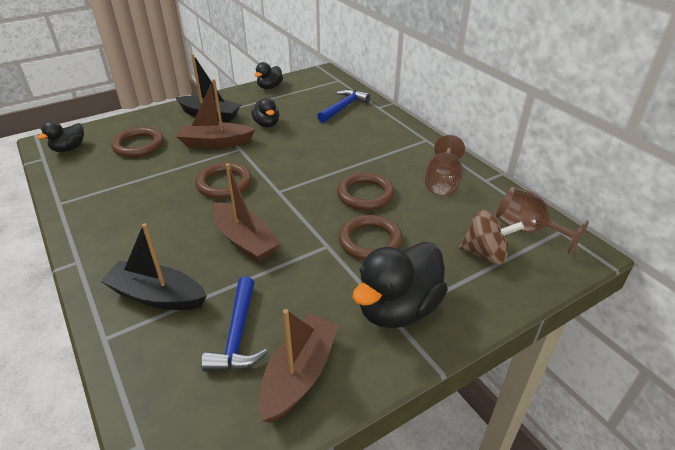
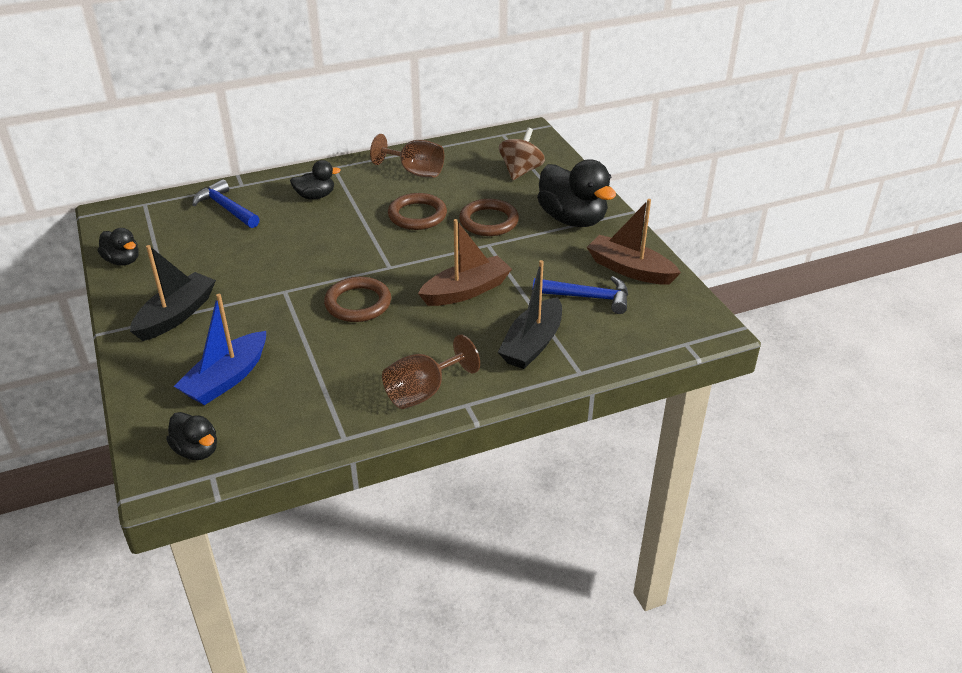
camera: 80 degrees left, 0 degrees up
(138, 145) = (226, 379): brown ring -> blue boat
(215, 143) = (258, 310): brown boat -> none
(267, 124) = (234, 268): black duck -> black duck (315, 196)
(527, 230) = (497, 147): brown goblet -> brown goblet (423, 392)

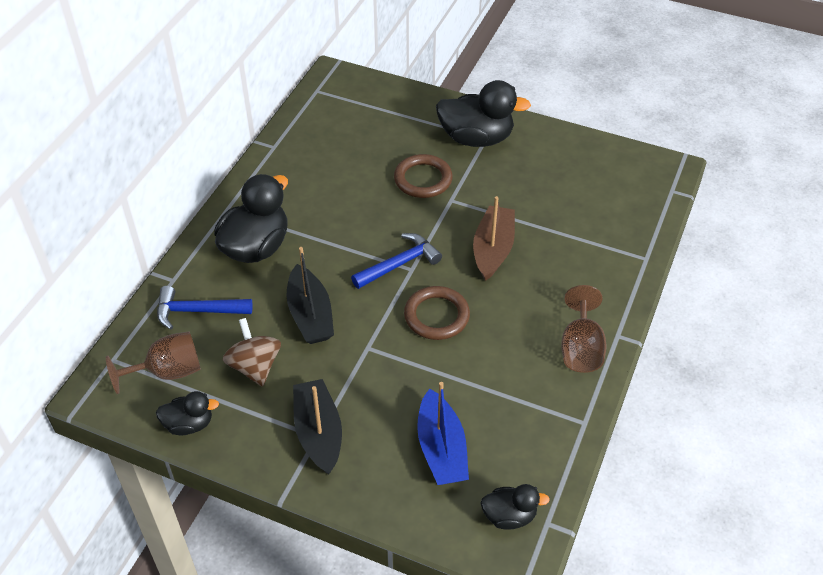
camera: 45 degrees left, 10 degrees up
(315, 196) = (256, 247): black duck -> black duck, size x1.85
(415, 172) = (301, 170): brown goblet -> brown goblet (168, 372)
(417, 215) = (364, 209): brown ring -> none
(520, 171) = (380, 118): brown spinning top -> brown spinning top (255, 366)
(532, 344) = (591, 259): black boat -> black boat (310, 315)
(587, 297) = (573, 197): blue hammer -> blue hammer (399, 264)
(630, 269) = (568, 156): brown boat -> none

